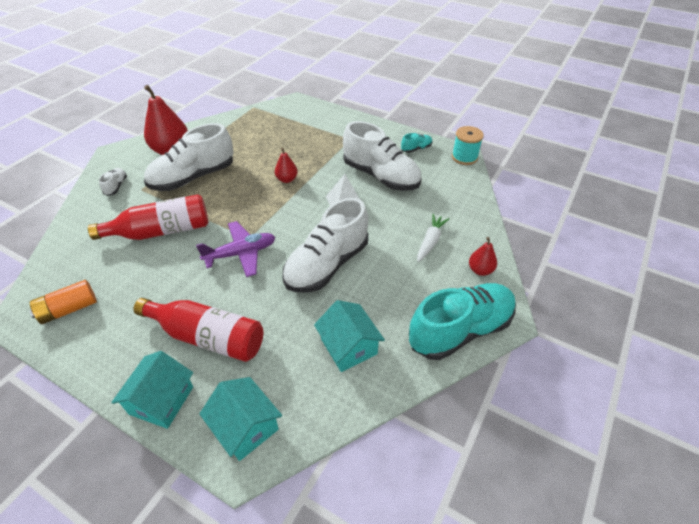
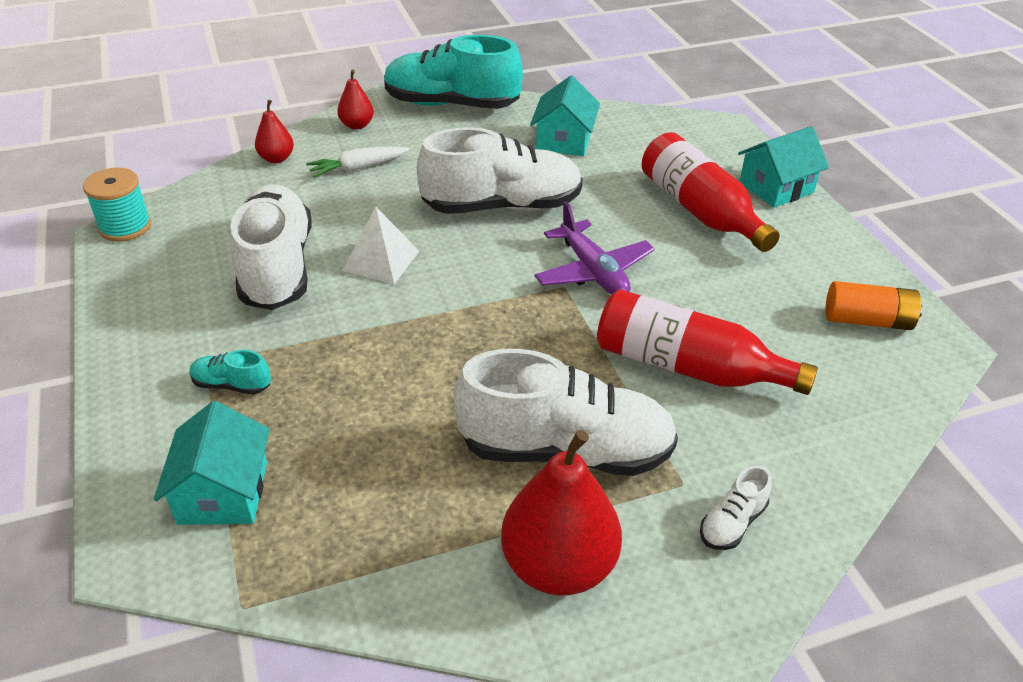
camera: 140 degrees left, 5 degrees down
(241, 253) = (593, 271): purple plane -> purple plane turned 135 degrees counterclockwise
(245, 427) = (706, 140): turquoise house -> turquoise house (223, 492)
(287, 179) = (412, 345): red pear -> red pear (276, 158)
(416, 149) = (152, 278): turquoise shoe -> turquoise shoe (232, 385)

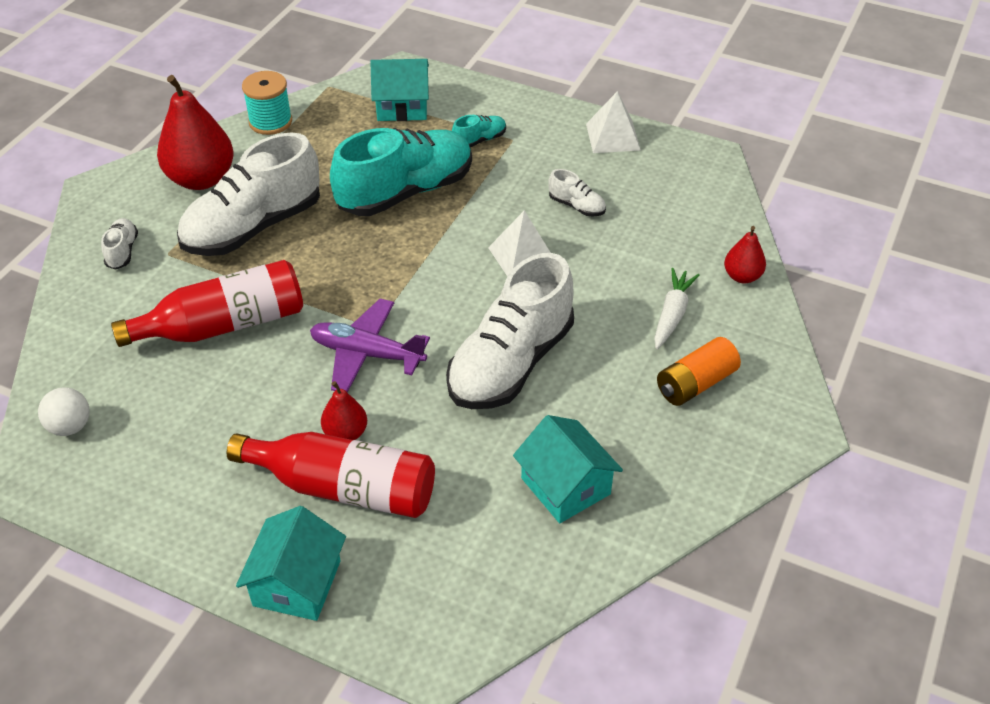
camera: 135 degrees right, 5 degrees up
(125, 227) = (714, 163): turquoise spool -> turquoise spool (270, 122)
(134, 301) = (612, 136): none -> white pyramid
(223, 492) = (402, 106): turquoise house -> turquoise house turned 45 degrees counterclockwise
(277, 267) = (576, 206): white shoe -> white shoe, size x0.42
(357, 125) = (755, 356): red pear -> red pear (346, 433)
(451, 104) = (732, 450): turquoise shoe -> turquoise shoe (406, 192)
(867, 320) = (109, 461): orange battery -> orange battery (695, 384)
(890, 367) = (70, 426): none -> white ball

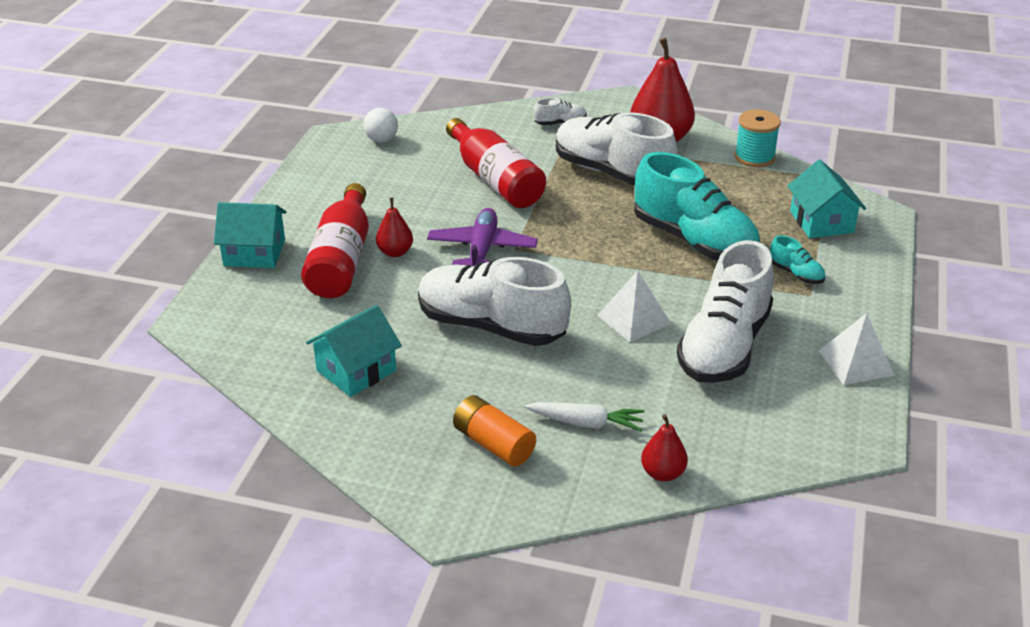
camera: 80 degrees right, 10 degrees down
(576, 206) = (724, 346): white shoe -> white shoe, size x2.39

